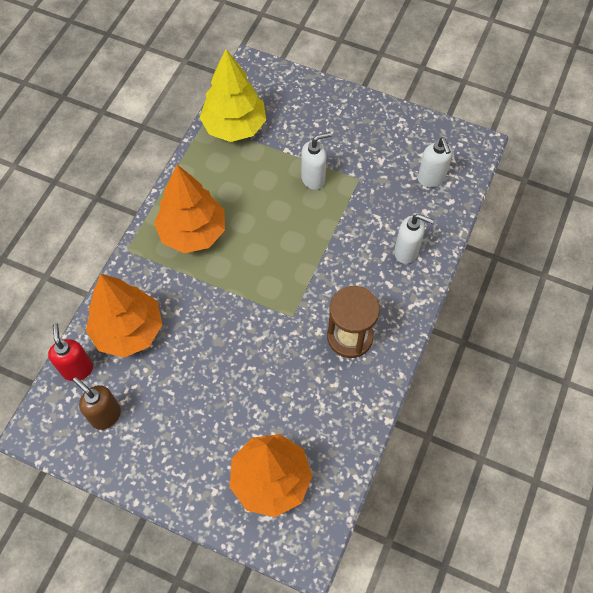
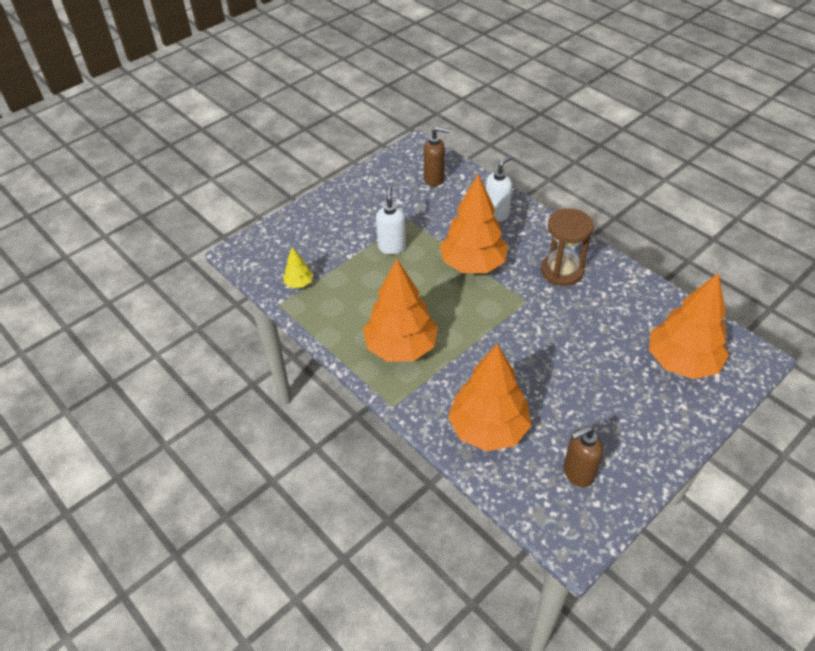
camera: 65 degrees left, 15 degrees down
(77, 369) = (515, 486): red soap dispenser -> none
(234, 127) = (299, 283): yellow tree -> yellow tree, size x0.44
(322, 254) = (472, 264): none -> orange tree
(431, 179) = (434, 179): white soap dispenser -> brown soap dispenser

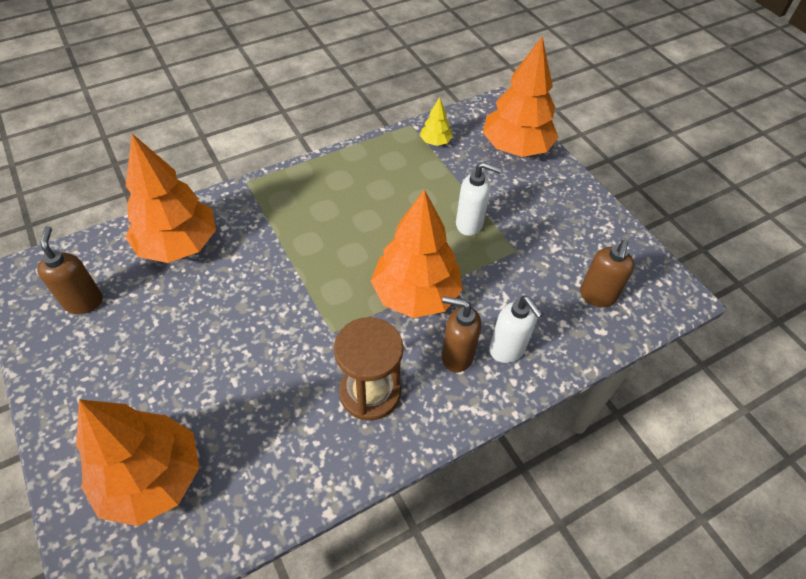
camera: 100 degrees right, 5 degrees up
(401, 347) = (315, 201): orange tree -> orange tree (515, 148)
(513, 236) = (456, 356): none -> brown soap dispenser

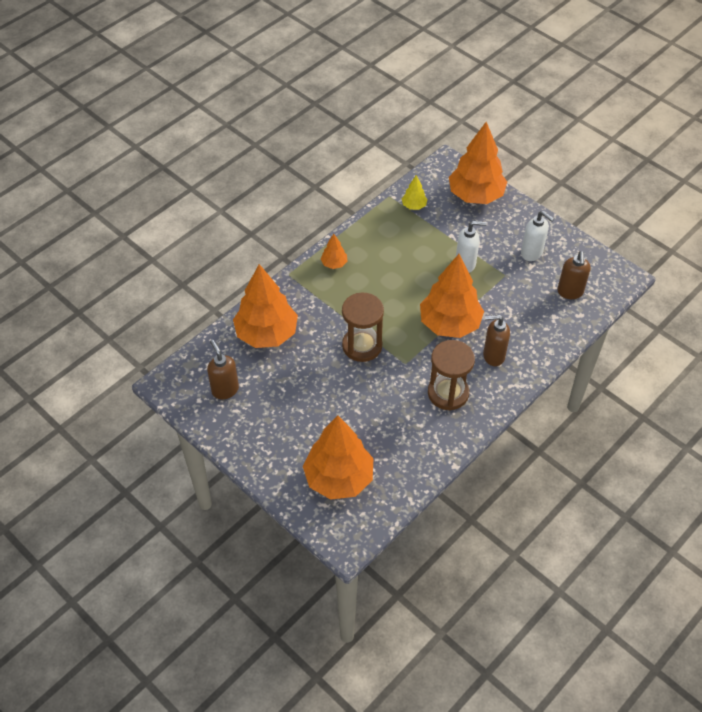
camera: 15 degrees left, 0 degrees up
(287, 292) = (362, 346): none -> brown hourglass
(307, 183) = (334, 264): none -> orange tree
(507, 349) = (524, 343): white soap dispenser -> white soap dispenser (532, 253)

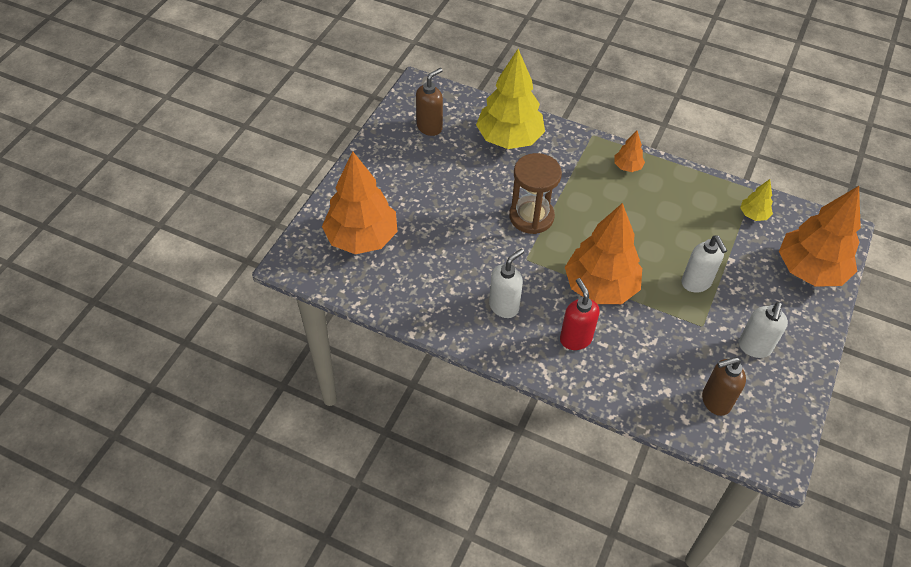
camera: 70 degrees right, 0 degrees up
(266, 334) = (509, 138): orange tree -> yellow tree
(448, 393) = (504, 306): brown hourglass -> white soap dispenser
(493, 356) = (575, 339): brown soap dispenser -> red soap dispenser

